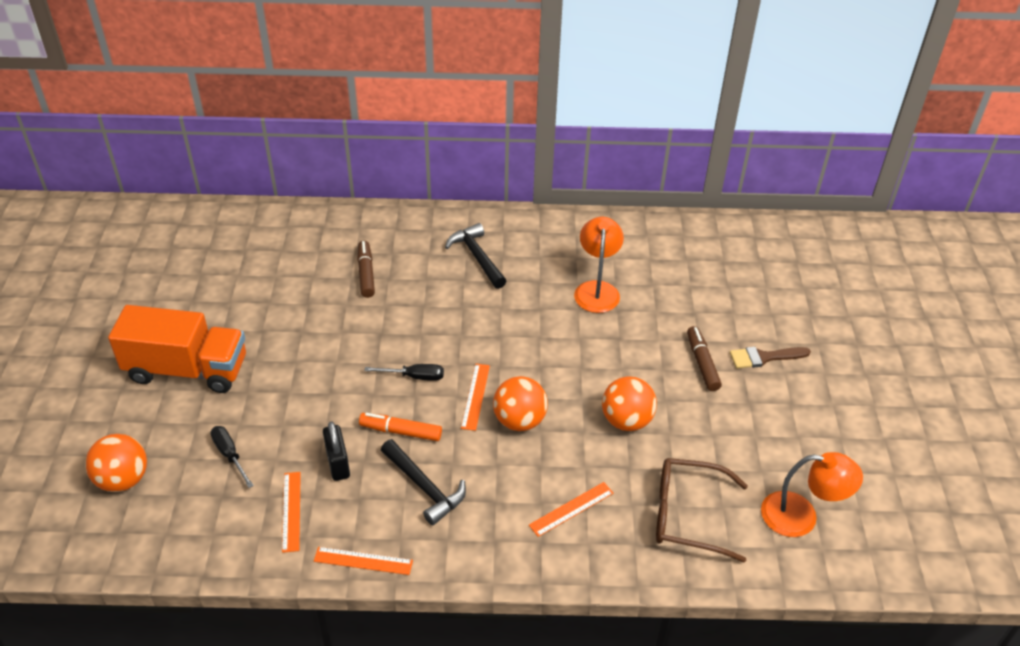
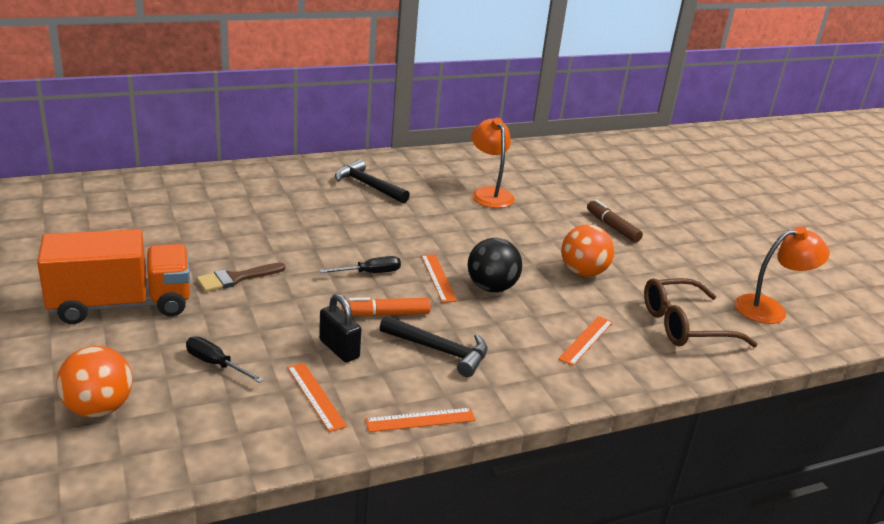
camera: 25 degrees left, 15 degrees down
(366, 273) = (269, 209): brown marker -> none
(519, 420) = (491, 288): orange ball -> black ball
(764, 357) = (656, 217): brown brush -> brown brush (236, 278)

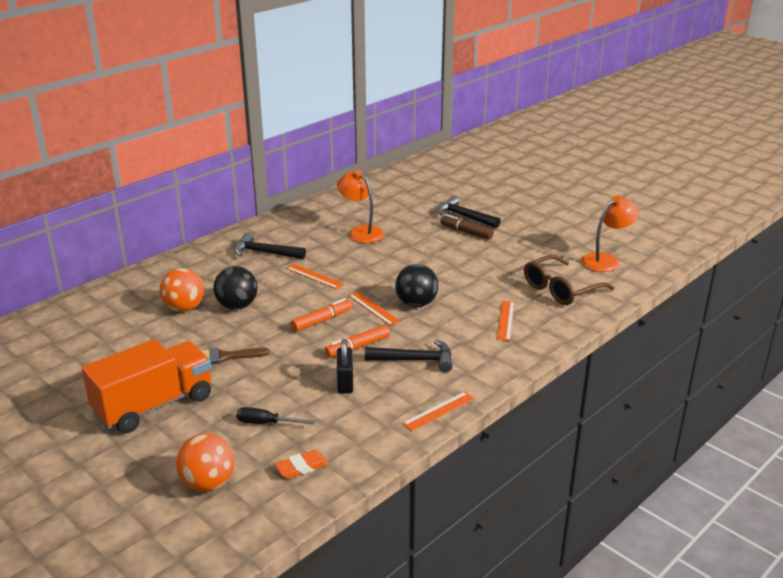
camera: 20 degrees left, 0 degrees up
(211, 428) = (301, 467): none -> orange eraser
(236, 278) = (225, 357): brown brush -> brown brush turned 45 degrees clockwise
(293, 230) = (237, 306): none -> black ball
(315, 396) = (356, 420): orange ruler -> orange ruler (314, 276)
(339, 349) = (345, 382): black padlock -> black padlock turned 60 degrees clockwise
(370, 273) = (322, 320): black screwdriver -> orange marker
(583, 272) = (470, 272): orange ball -> orange ball (184, 308)
(623, 210) = (464, 217): none -> black hammer

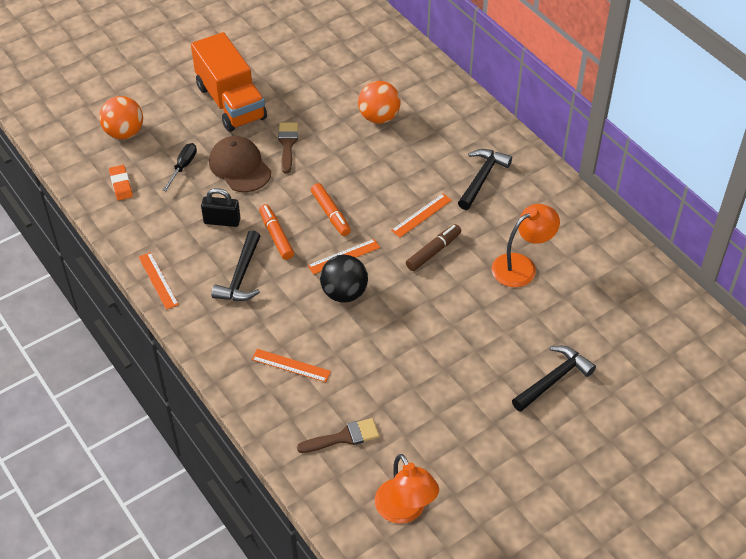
camera: 100 degrees right, 20 degrees up
(237, 306) = (374, 154): black ball -> none
(263, 383) = (240, 167): none -> brown cap
(466, 232) = (507, 372): brown marker -> brown marker (433, 251)
(561, 289) = (344, 437): brown glasses -> brown brush

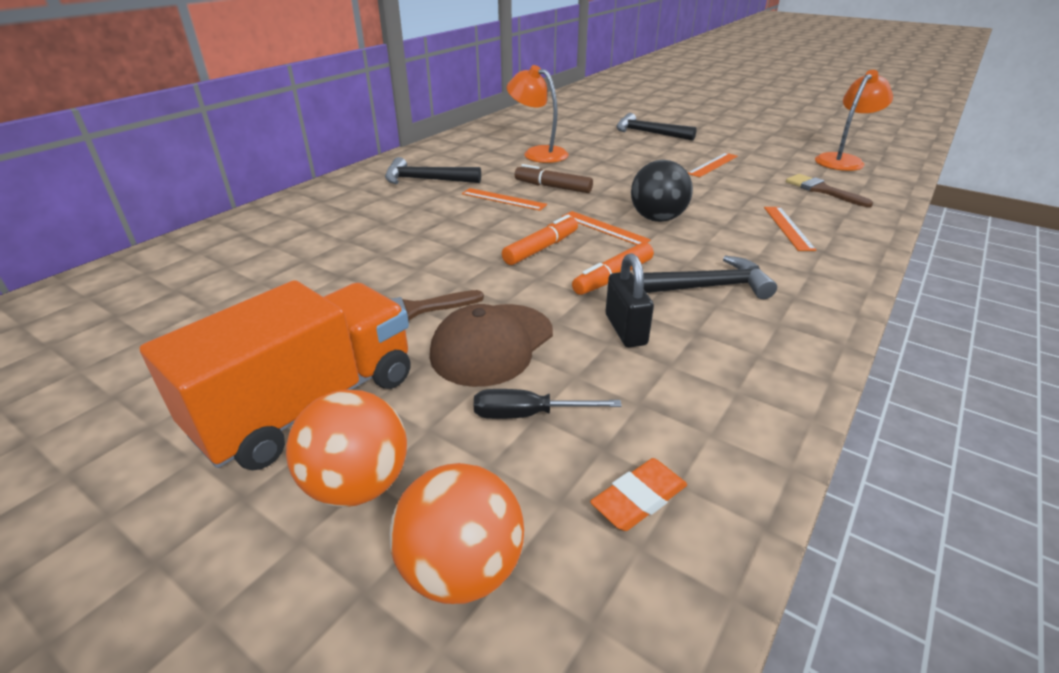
camera: 110 degrees left, 15 degrees down
(158, 280) = (802, 358): orange ruler -> orange ruler (713, 165)
(379, 117) = (331, 249): orange ball -> orange ball (358, 485)

